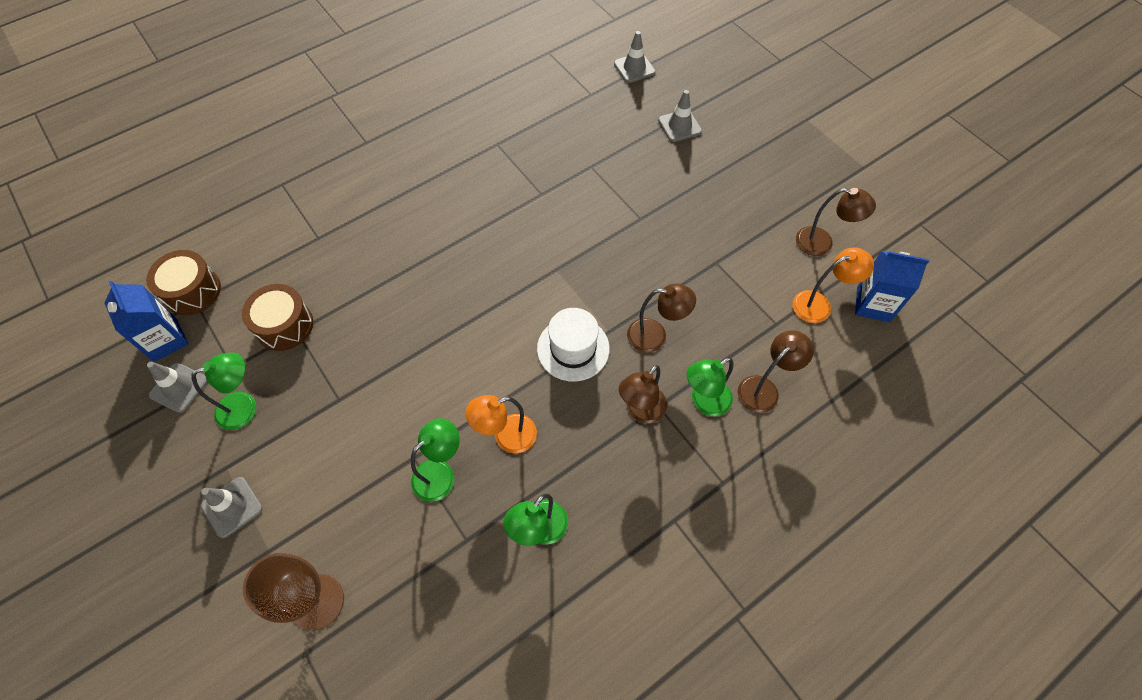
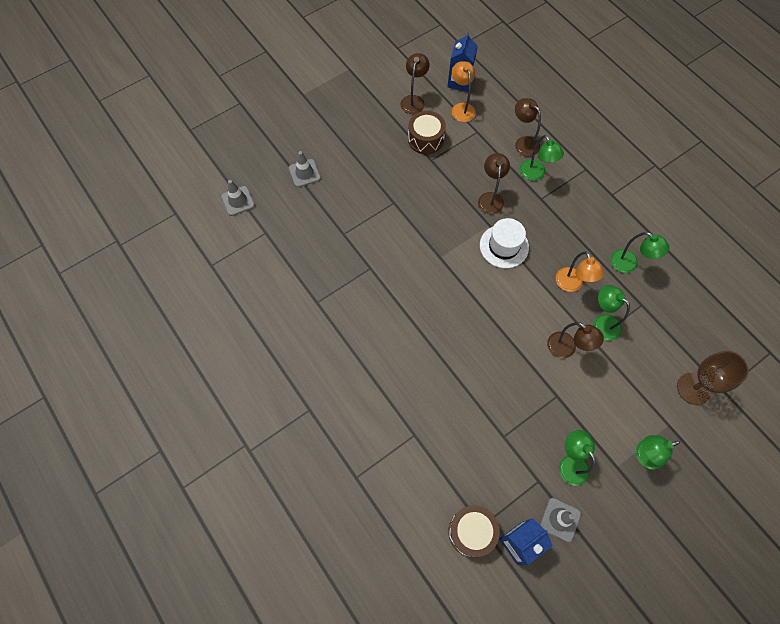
camera: 90 degrees left, 5 degrees up
(232, 507) = (644, 456): grey traffic cone -> green lamp
(284, 325) = (499, 447): brown drum -> brown drum (426, 139)
(640, 411) = (545, 208): brown lamp -> brown lamp (566, 349)

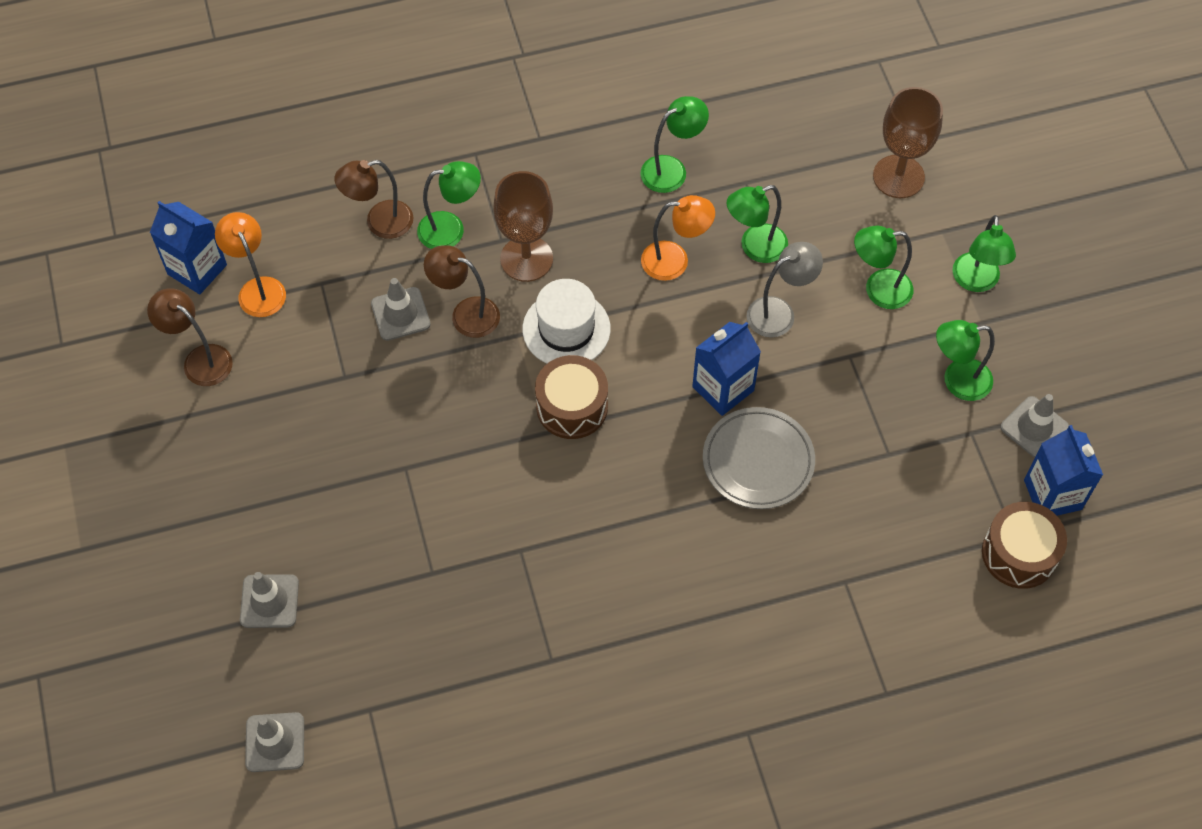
camera: 70 degrees left, 5 degrees down
(426, 139) = (296, 370): brown drum -> brown drum (572, 407)
(461, 108) = (258, 289): orange lamp -> orange lamp turned 60 degrees clockwise
(468, 366) = (758, 461): none -> grey plate
(476, 170) = (400, 314): none -> grey traffic cone
(504, 334) = (723, 388): none -> blue carton
(536, 214) = (526, 259): none -> brown goblet
(566, 349) = (779, 312): brown lamp -> grey lamp
(609, 399) = (878, 289): none -> green lamp

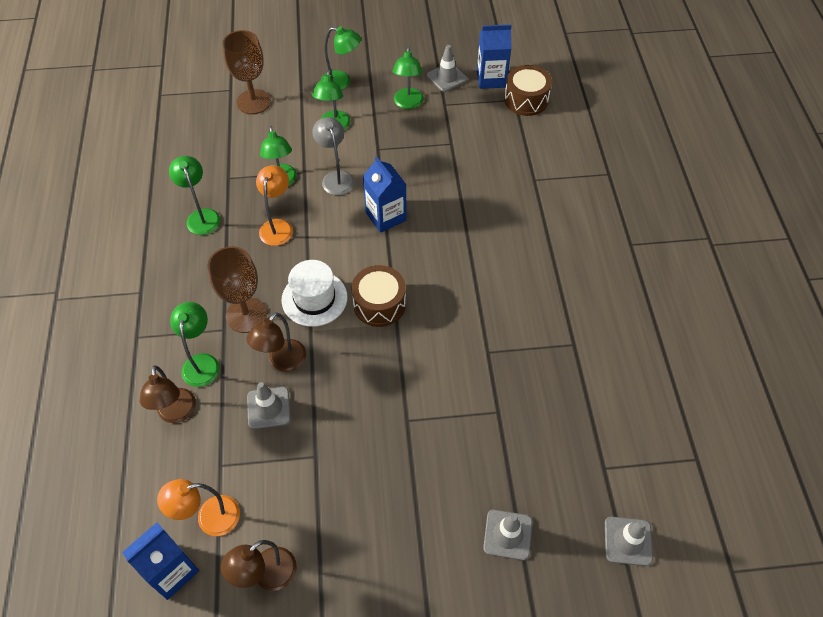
camera: 80 degrees left, 5 degrees down
(758, 461) = (443, 207): grey plate -> none

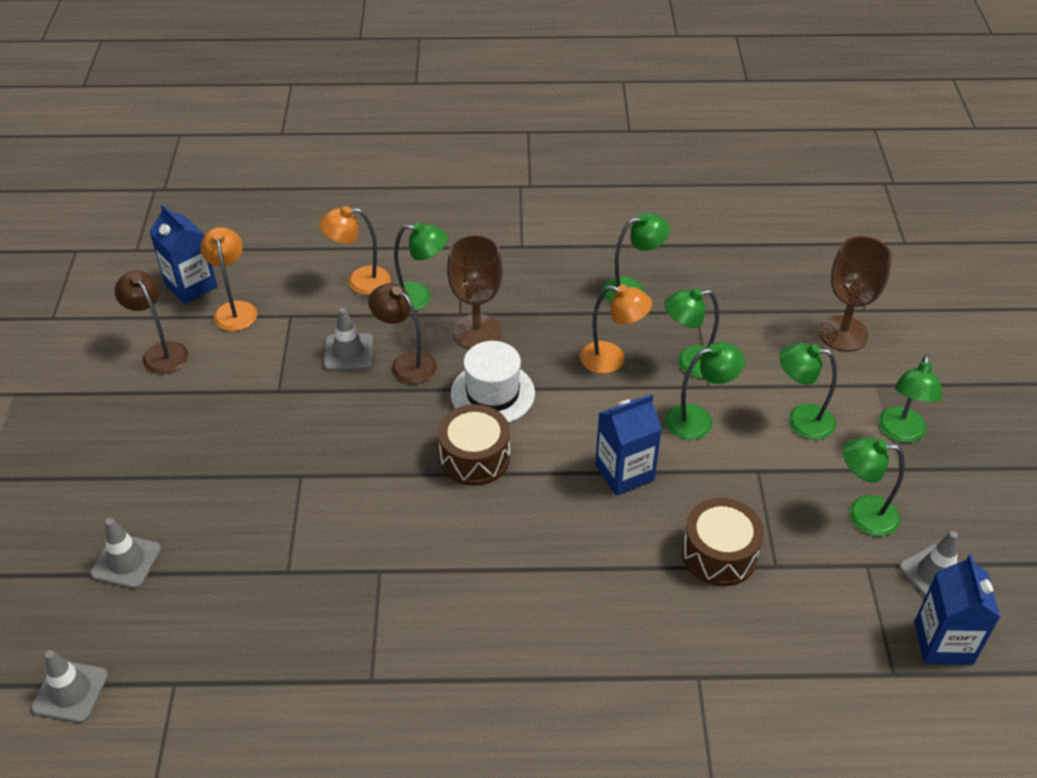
camera: 95 degrees right, 10 degrees down
(176, 413) = (359, 281): brown lamp -> orange lamp
(336, 177) = (698, 420): grey lamp -> green lamp
(526, 100) = (895, 692): brown drum -> brown drum (719, 554)

